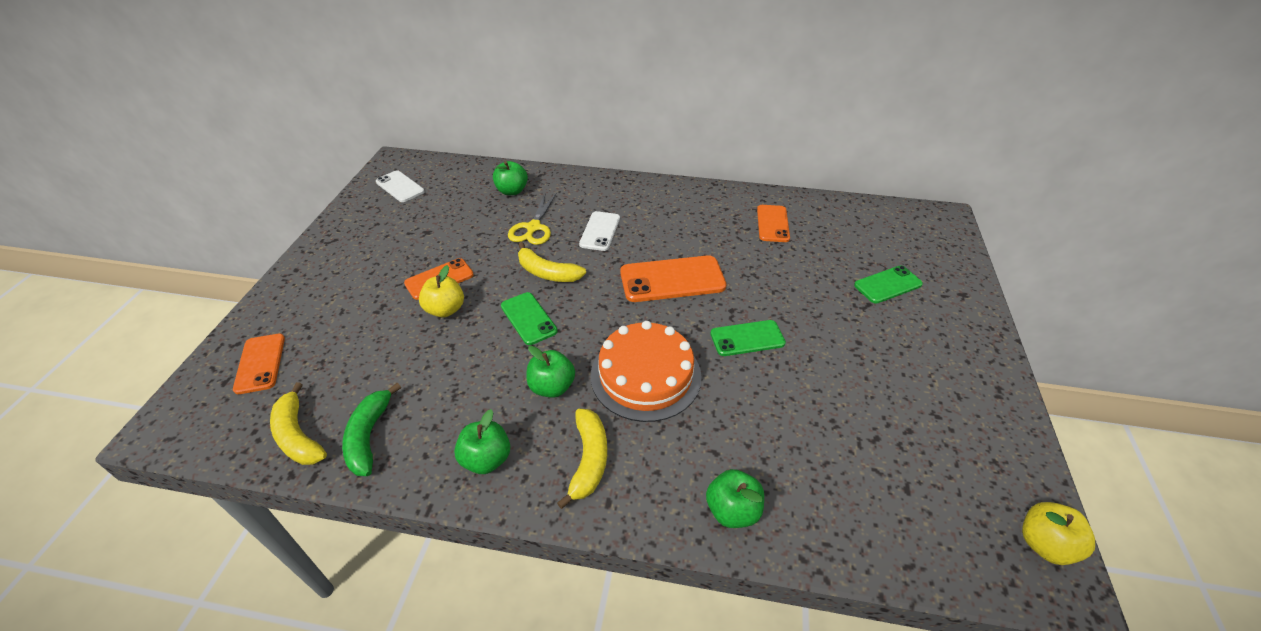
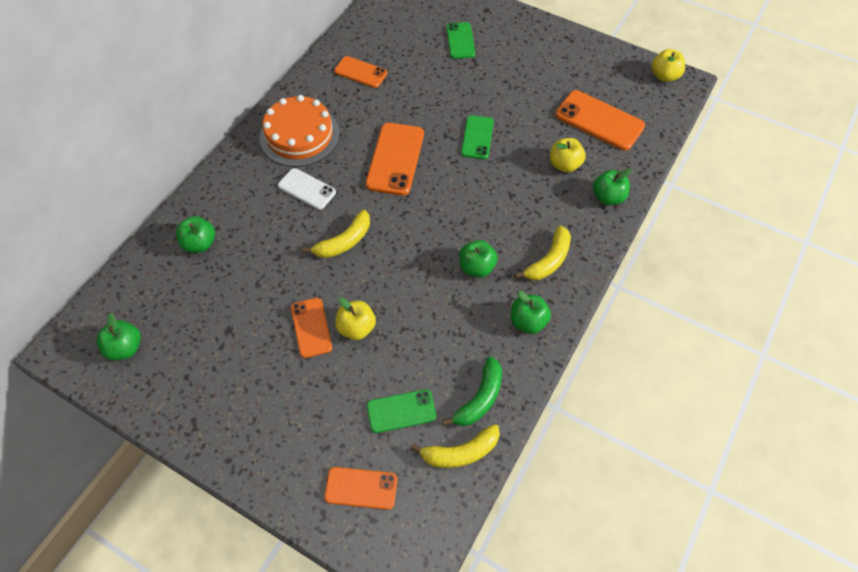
camera: 70 degrees left, 15 degrees up
(369, 436) = (480, 398): green banana -> green banana turned 75 degrees counterclockwise
(400, 187) = (125, 348): white phone -> green apple
(528, 318) = (396, 267): green phone -> green phone (401, 411)
(533, 228) = (273, 238): yellow scissors -> none
(588, 460) = (548, 260): yellow banana -> yellow banana turned 105 degrees clockwise
(645, 375) = (488, 207): orange cake -> orange cake (299, 135)
(760, 441) = (564, 165): none -> yellow apple
(871, 466) = (599, 121): none -> orange phone

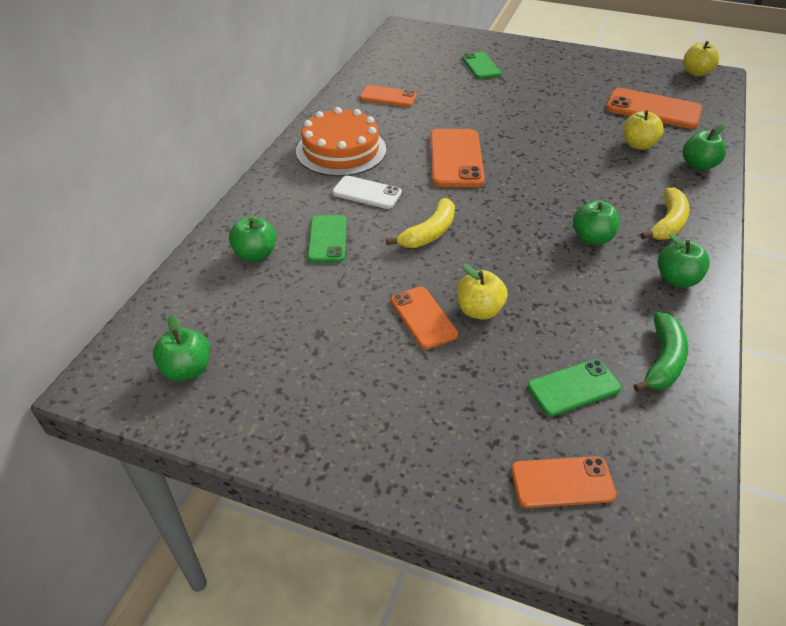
camera: 10 degrees left, 15 degrees down
(460, 452) = (670, 421): yellow banana -> none
(477, 137) = (535, 133): green phone -> green phone (327, 239)

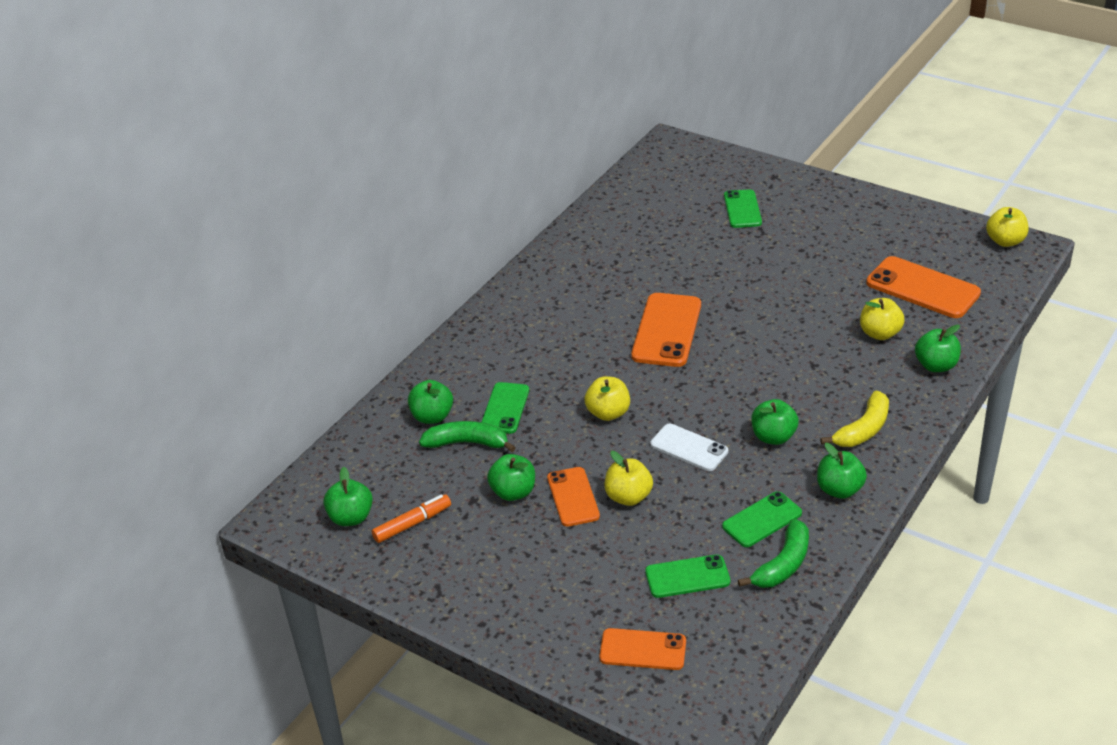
camera: 15 degrees right, 5 degrees down
(258, 368) = (412, 524): none -> orange marker
(298, 276) = (467, 443): none -> green banana
(341, 150) = (546, 308): orange cake -> none
(359, 320) = (513, 492): none -> green apple
(367, 193) = (559, 362): white phone -> white phone (689, 448)
(388, 97) = (618, 244): orange phone -> none
(429, 233) = (608, 413): yellow banana -> yellow apple
(620, 317) = (762, 520): none -> green phone

